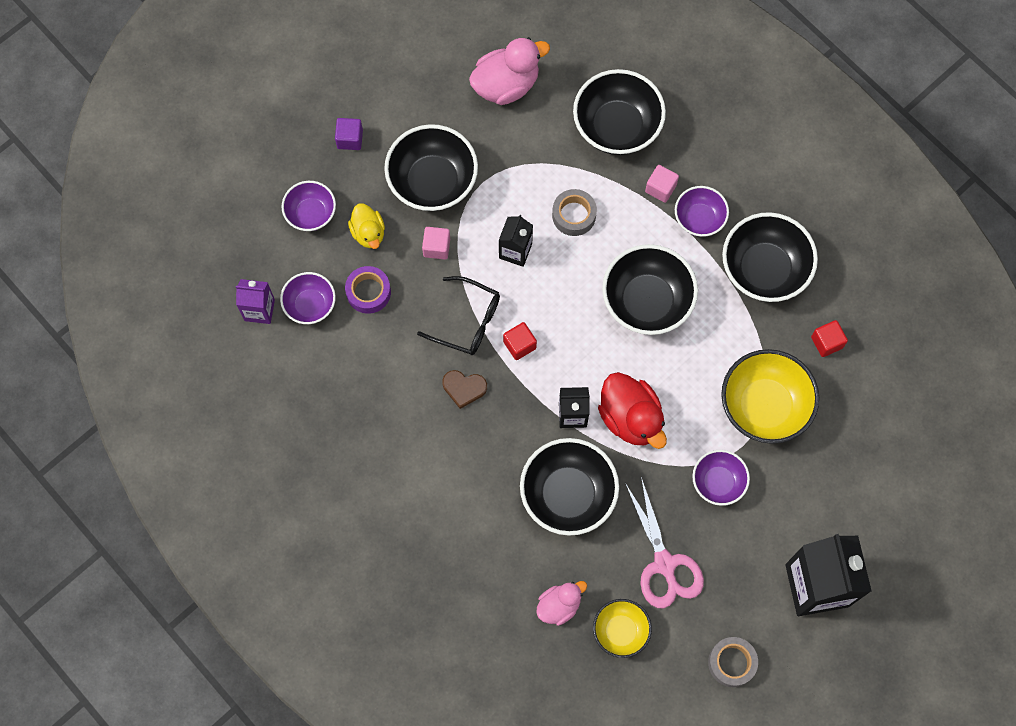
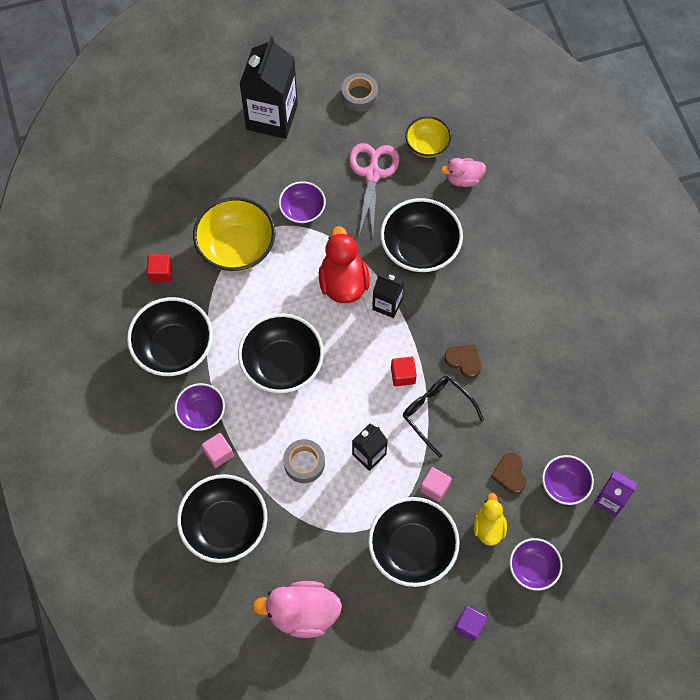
camera: 155 degrees left, 5 degrees down
(368, 292) = (510, 474): purple tape -> brown heart

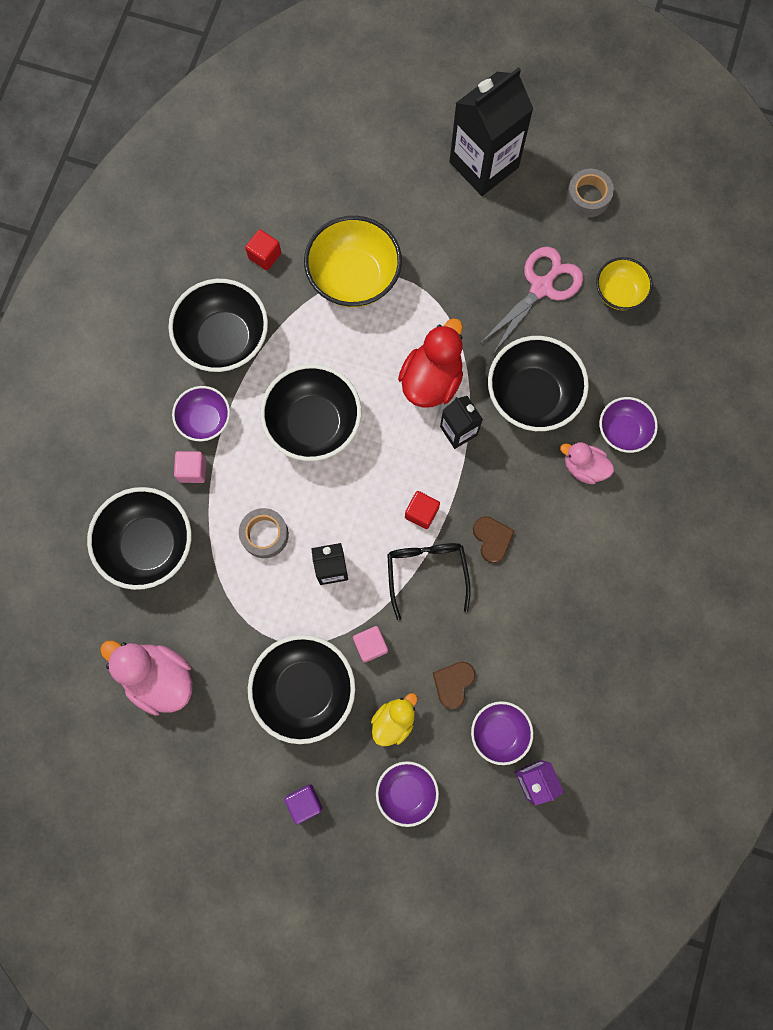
camera: 35 degrees right, 10 degrees up
(302, 211) = (444, 281): purple bowl -> purple bowl (622, 431)
(463, 179) = (630, 351): pink duck -> pink duck (583, 467)

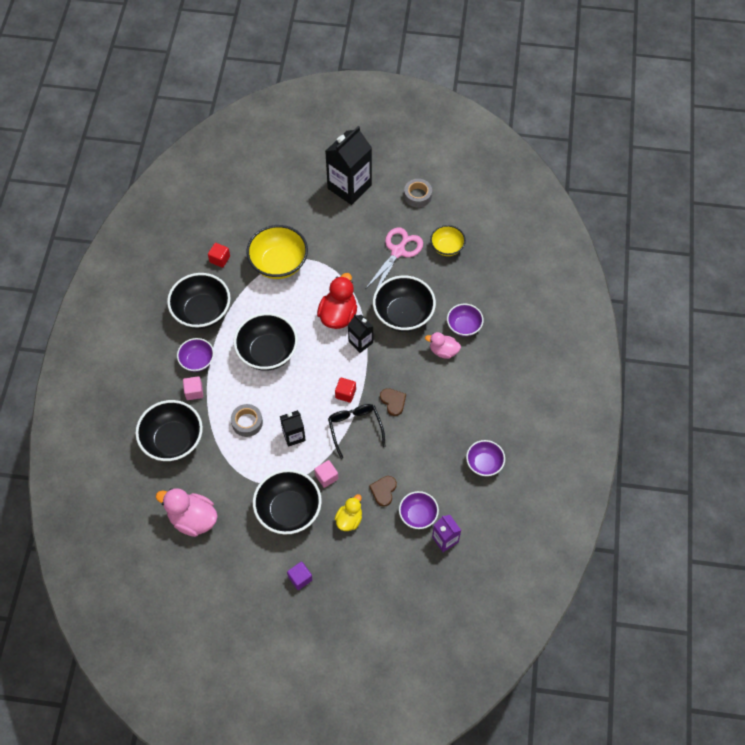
camera: 10 degrees left, 15 degrees down
(406, 792) = (365, 560): purple bowl -> purple bowl (484, 463)

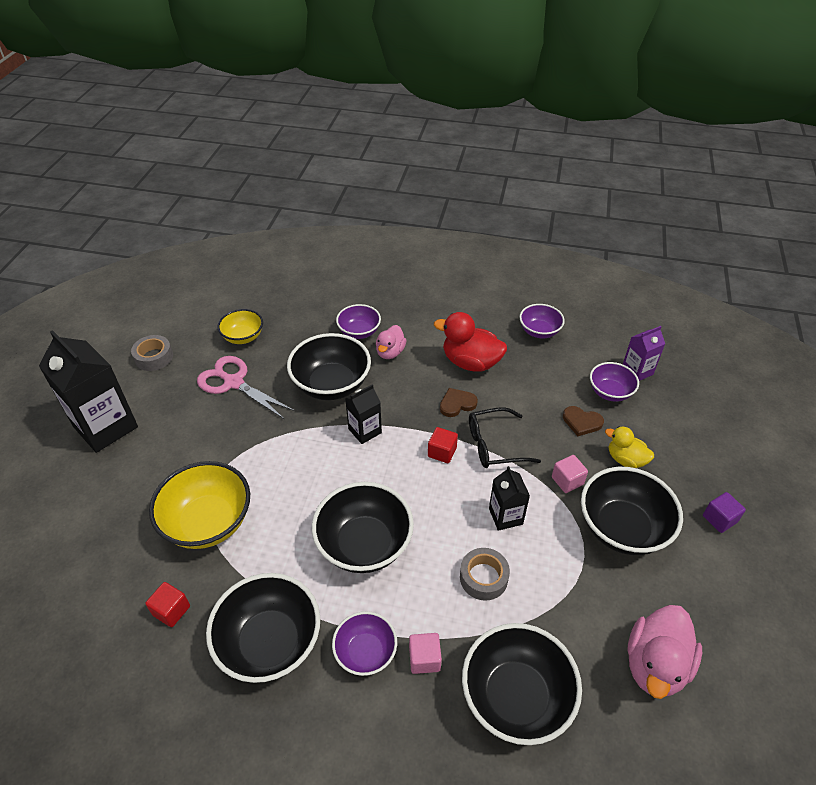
camera: 85 degrees left, 15 degrees down
(338, 315) = (318, 453): red duck -> red duck (470, 362)

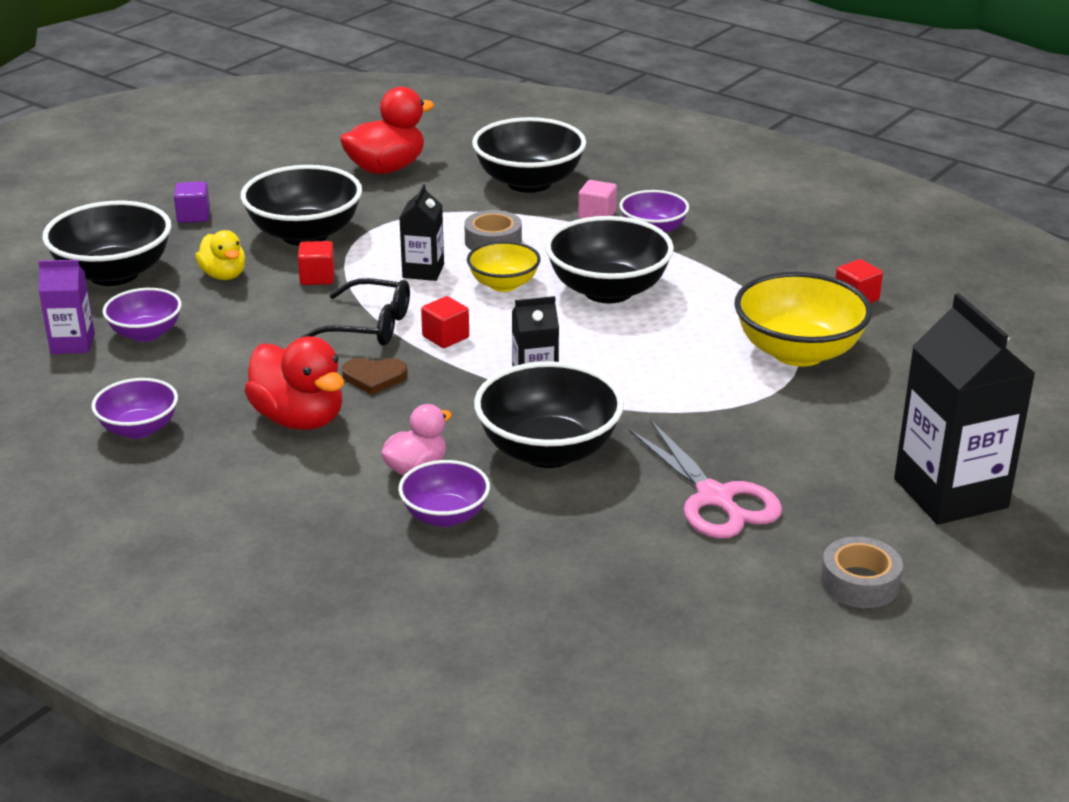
camera: 155 degrees left, 15 degrees down
(243, 337) = (671, 570): yellow bowl -> yellow bowl (503, 284)
(270, 642) = (750, 256): black bowl -> black bowl (114, 274)
(567, 481) = (317, 277): pink cube -> red cube
(581, 422) = (228, 317): brown heart -> none
(655, 664) = (386, 168): pink duck -> red duck

